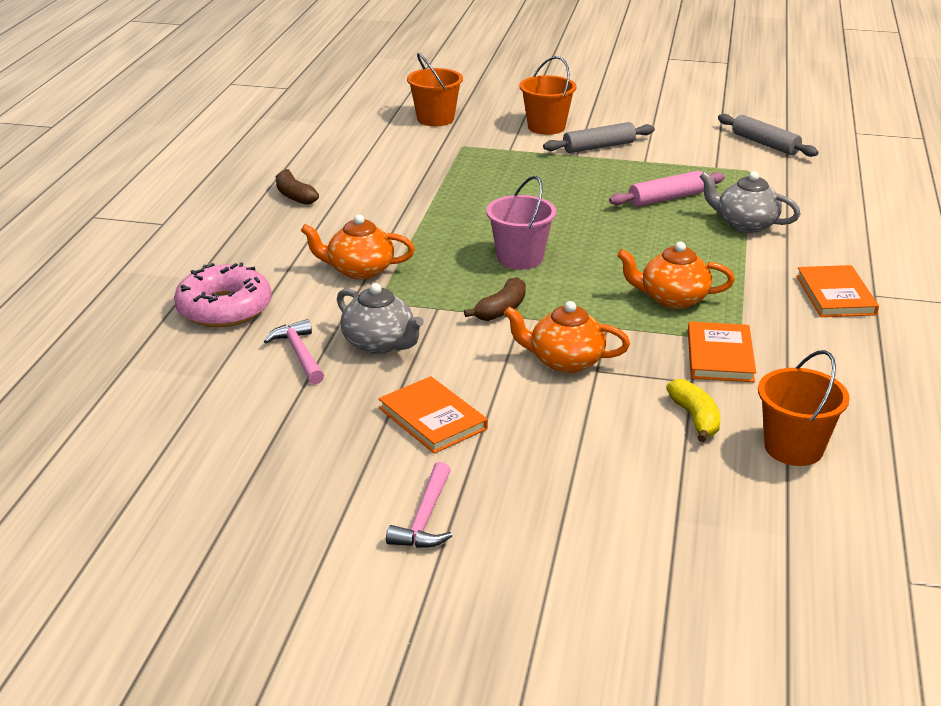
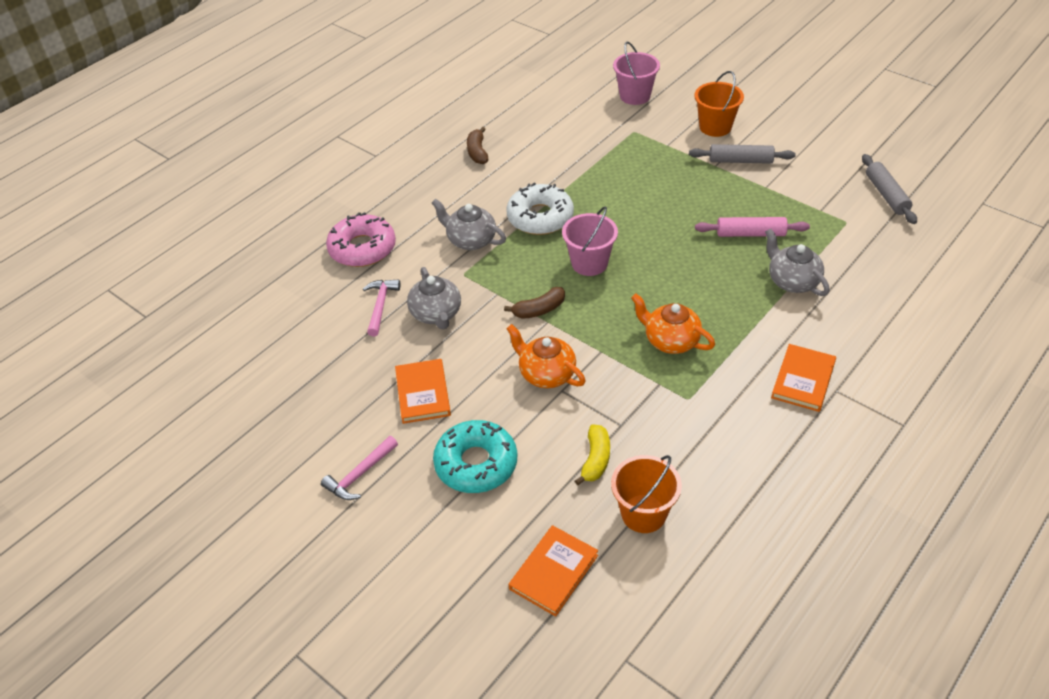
camera: 30 degrees right, 15 degrees up
(359, 270) = (471, 240): orange teapot -> grey teapot
(425, 233) = (540, 217): none -> white donut
(435, 119) = (635, 96): orange bucket -> pink bucket
(562, 463) = (476, 463): none -> turquoise donut
(720, 356) = (661, 408): orange book -> orange book (553, 572)

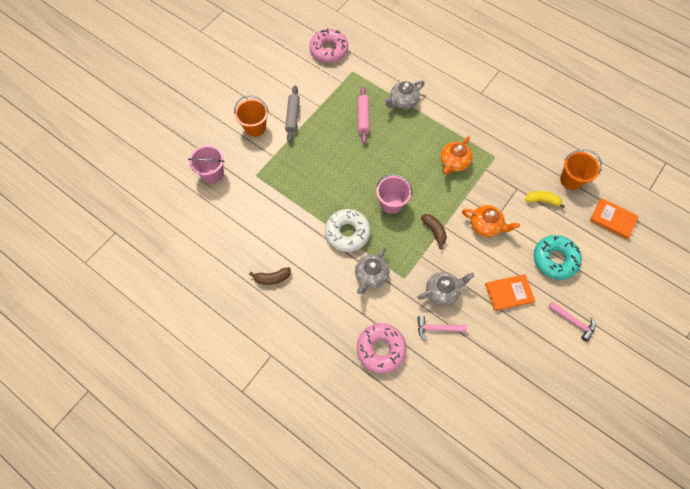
camera: 95 degrees left, 20 degrees up
(546, 374) = (485, 225): orange teapot -> orange teapot turned 105 degrees counterclockwise
(803, 380) = (475, 105): orange book -> none
(886, 195) = (329, 50): grey rolling pin -> pink donut

